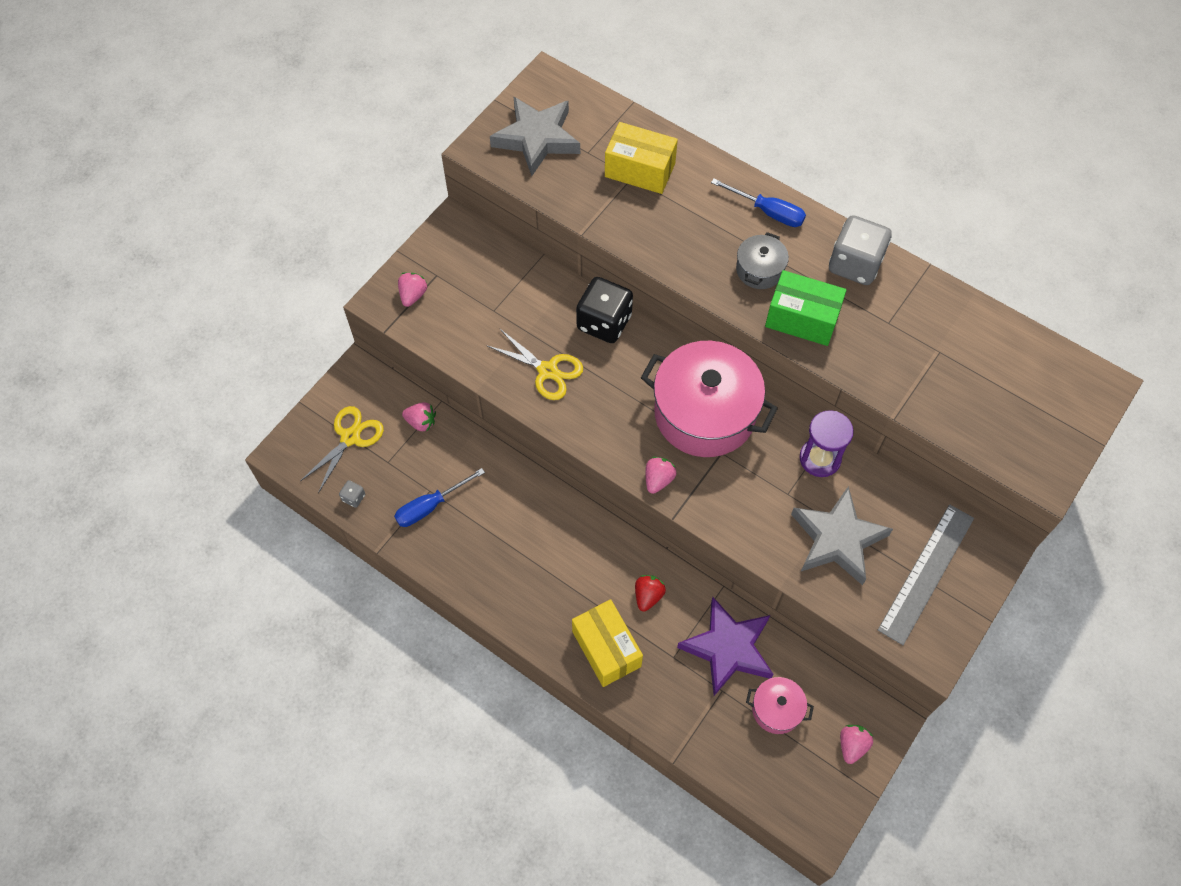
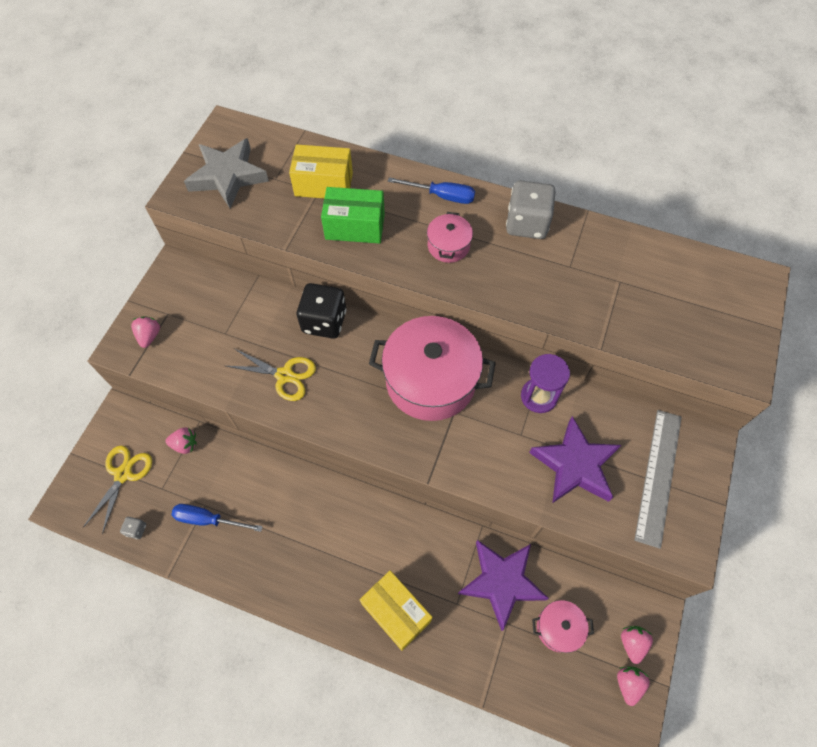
camera: 15 degrees left, 0 degrees up
(430, 506) = (208, 519): blue screwdriver -> blue screwdriver turned 60 degrees clockwise
(648, 596) = (420, 552): red strawberry -> none
(658, 479) = (406, 450): pink strawberry -> pink strawberry (628, 684)
(759, 270) = (448, 246): grey pot -> pink pot
(802, 319) = (496, 280): green box -> green box (355, 226)
(837, 539) = (574, 465): grey star -> purple star

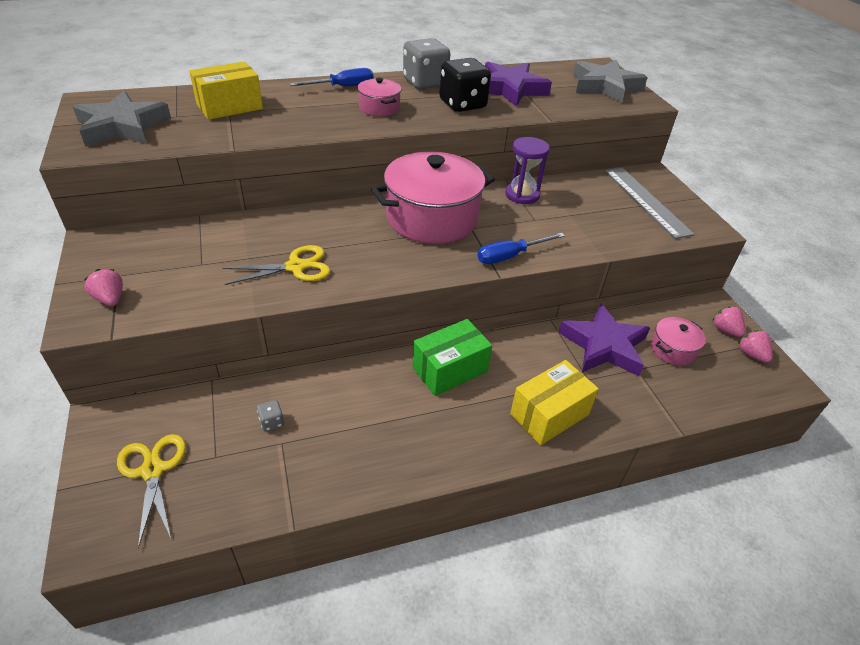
camera: 40 degrees left, 20 degrees down
(136, 530) = (215, 510): grey dice -> grey dice (271, 422)
(185, 444) = (211, 406): pink strawberry -> none
(208, 519) = (297, 452): blue screwdriver -> blue screwdriver (510, 256)
(324, 322) = (298, 220): black dice -> black dice (462, 104)
(355, 226) = (286, 120): green box -> green box (450, 370)
(396, 612) = (549, 414): yellow box -> yellow box turned 45 degrees counterclockwise
(574, 465) = (590, 219): purple star -> purple star (510, 89)
(723, 320) = (605, 86): none -> grey star

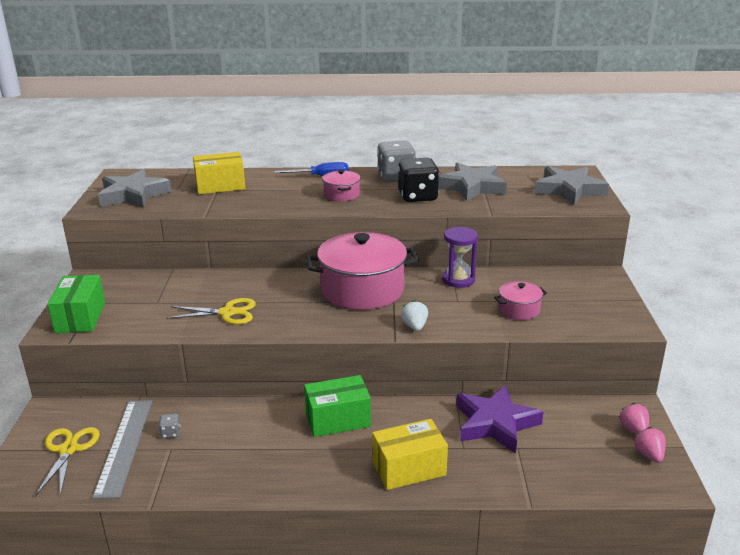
camera: 20 degrees right, 15 degrees down
(110, 299) = (80, 318): pink strawberry -> green box
(510, 89) = (471, 187): purple star -> grey star
(510, 256) = (415, 326): blue screwdriver -> white strawberry
(646, 201) = (580, 297): grey ruler -> grey ruler (124, 446)
(672, 350) = (565, 437): pink pot -> pink pot (519, 310)

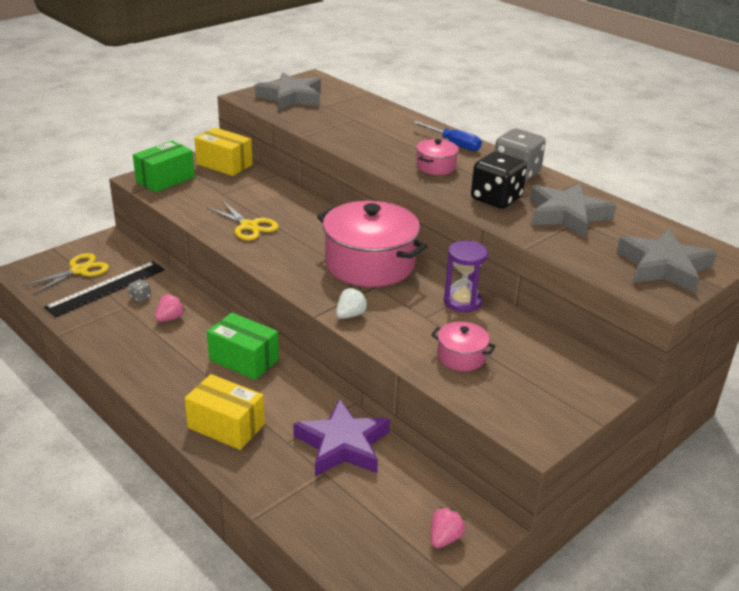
camera: 45 degrees right, 5 degrees up
(124, 446) = (106, 288): grey ruler -> black ruler
(220, 186) = (361, 117): yellow box -> yellow box (224, 164)
(649, 454) = (417, 565): pink strawberry -> pink strawberry (170, 318)

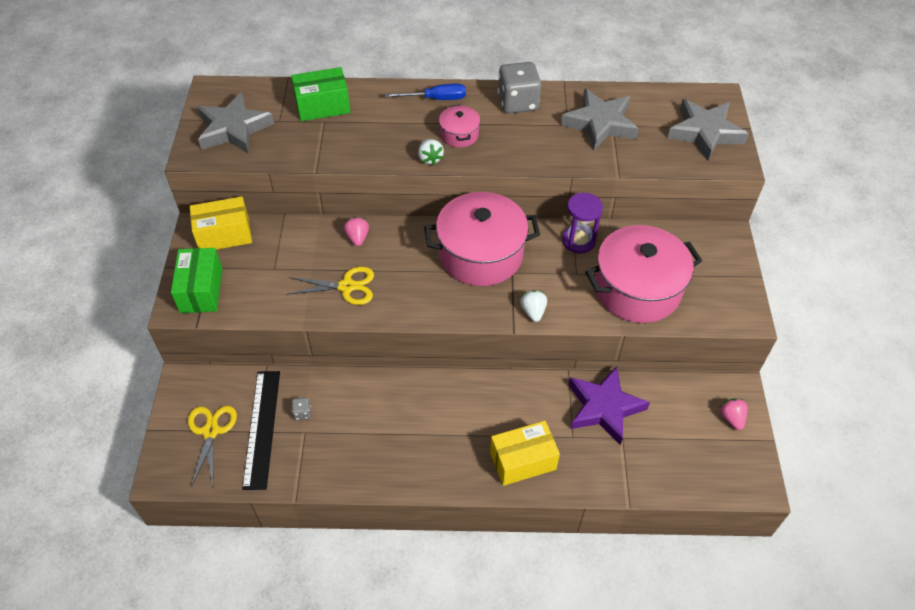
camera: 45 degrees left, 20 degrees up
(170, 318) = (354, 411): pink strawberry -> pink strawberry (357, 238)
(244, 360) = (457, 399): green box -> green box (323, 106)
(390, 167) = (430, 158): none -> white strawberry
(461, 357) = (637, 289): pink pot -> pink pot, size x2.14
(496, 199) = (541, 140): black dice -> none

